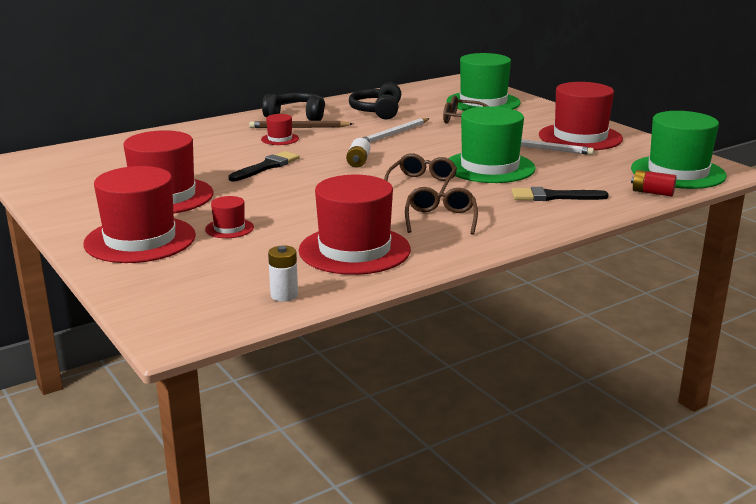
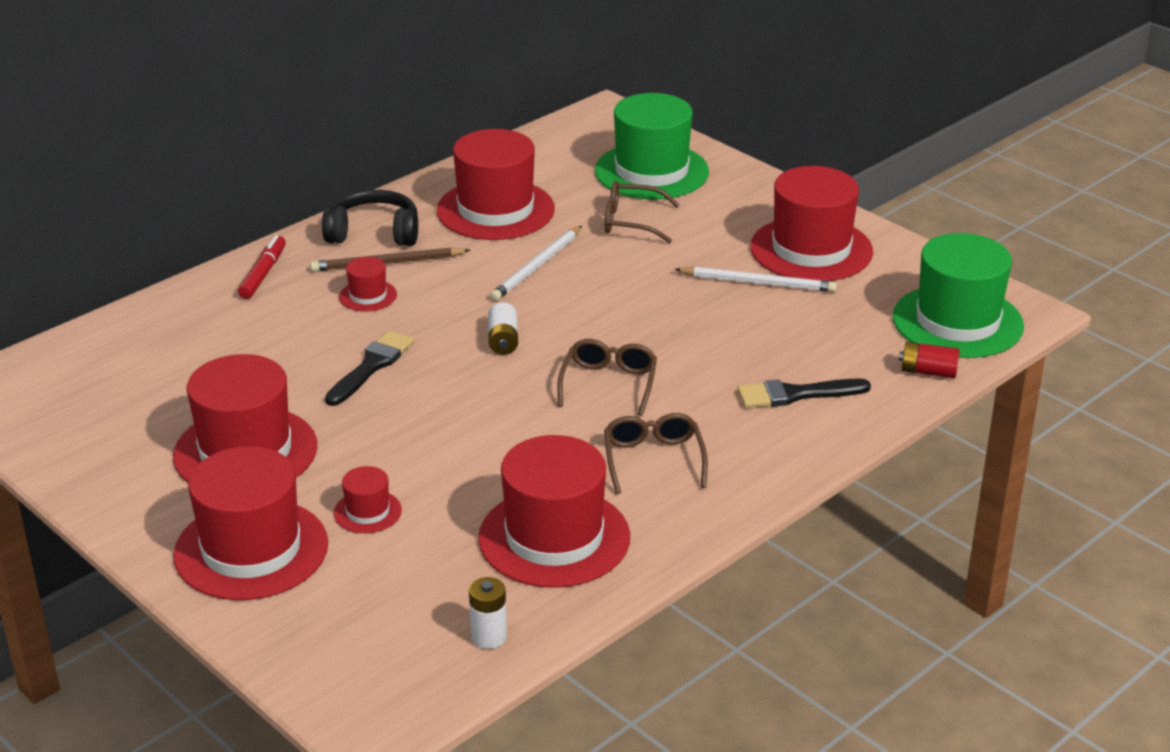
camera: 10 degrees left, 10 degrees up
(219, 127) = (263, 273): none -> red marker
(377, 111) = (495, 210): black headphones -> red hat
(489, 167) = (695, 335): green hat -> none

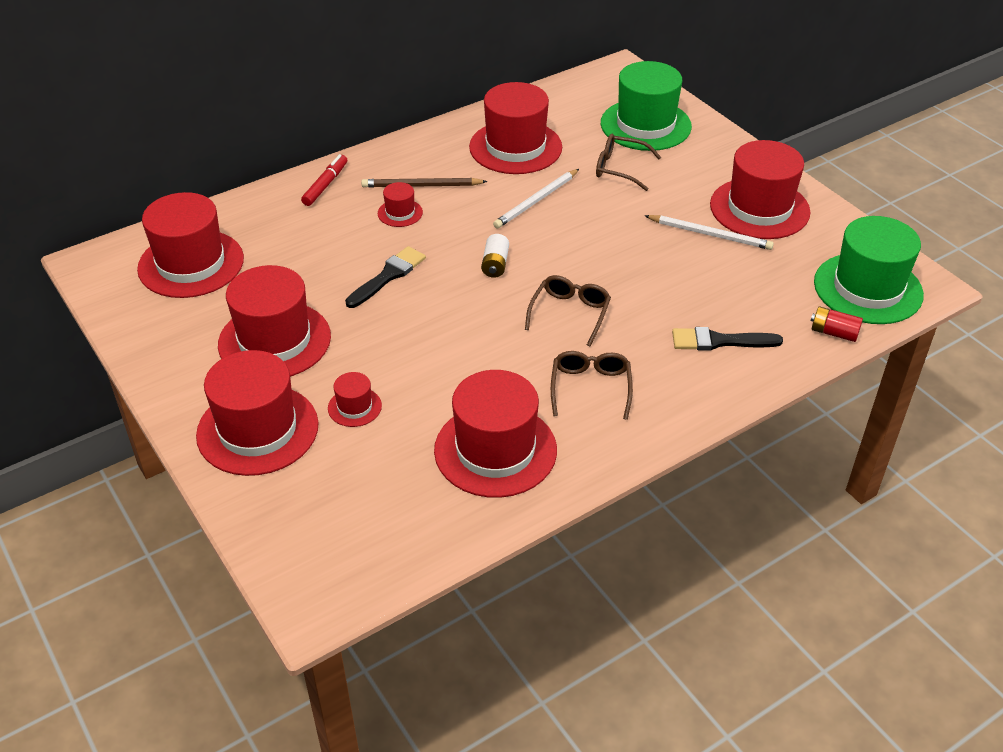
camera: 10 degrees right, 10 degrees up
(111, 378) = (191, 264): none -> red hat
(374, 233) = (417, 158): black headphones -> none
(489, 637) = (423, 536): white battery -> none

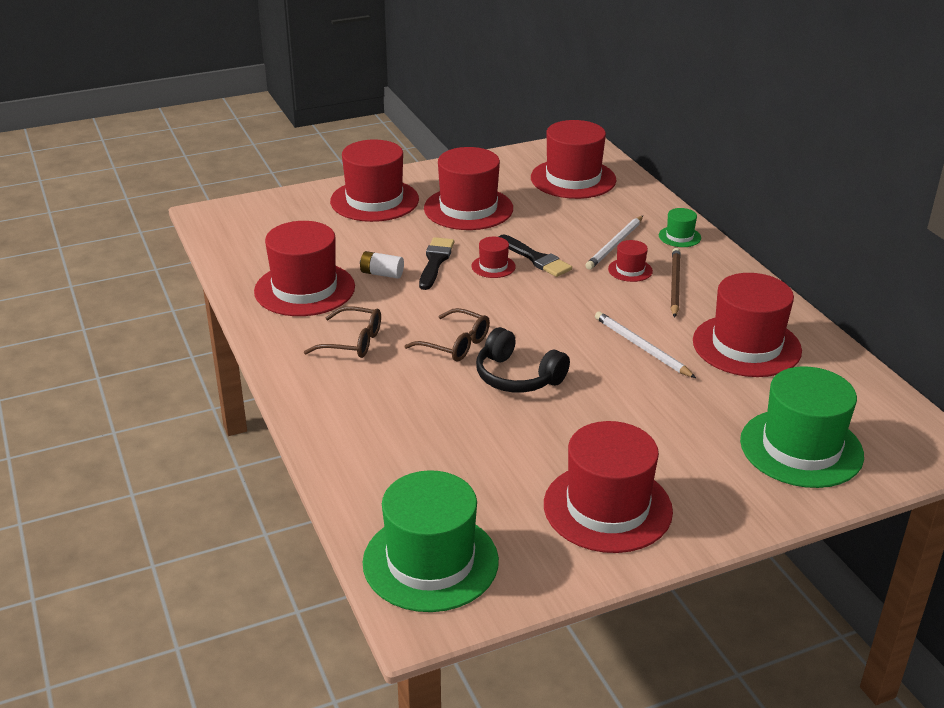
camera: 100 degrees right, 10 degrees down
(325, 185) = (679, 237): red marker -> green hat
(354, 407) = (380, 236): red hat -> red hat (493, 266)
(495, 264) = (539, 312): white battery -> white battery (382, 274)
(609, 268) = (517, 377): none -> black headphones
(620, 168) = (701, 412): brown glasses -> none
(710, 234) = (561, 456): white pencil -> white pencil (615, 245)
(719, 341) = (383, 426): black brush -> black brush (435, 261)
(834, 333) = (365, 511): red battery -> none

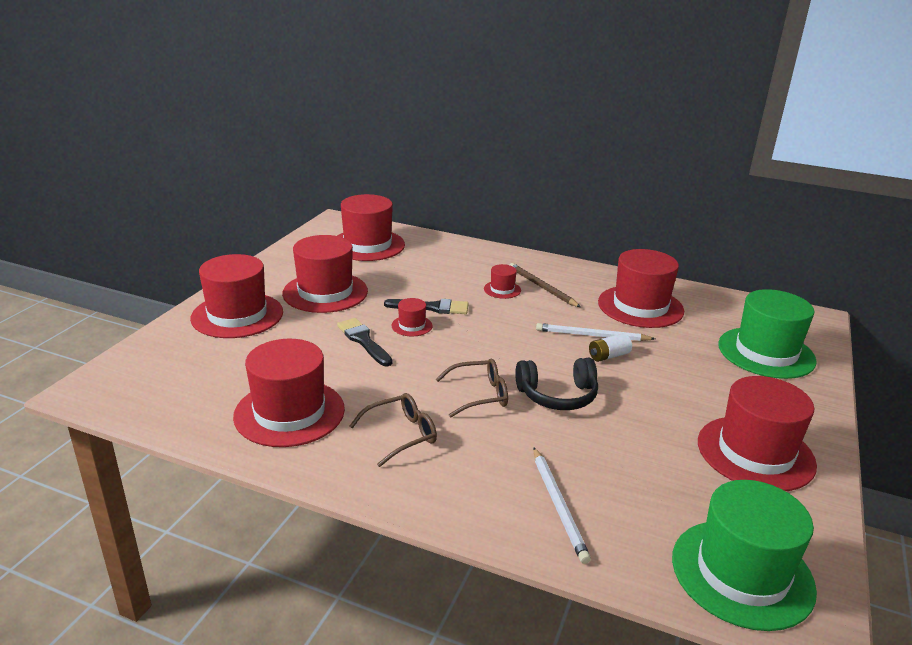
camera: 45 degrees left, 5 degrees down
(382, 274) = (336, 369): white battery -> white battery (608, 356)
(615, 245) = (466, 277): white pencil -> white pencil (558, 505)
(679, 237) = (494, 257): green hat -> none

